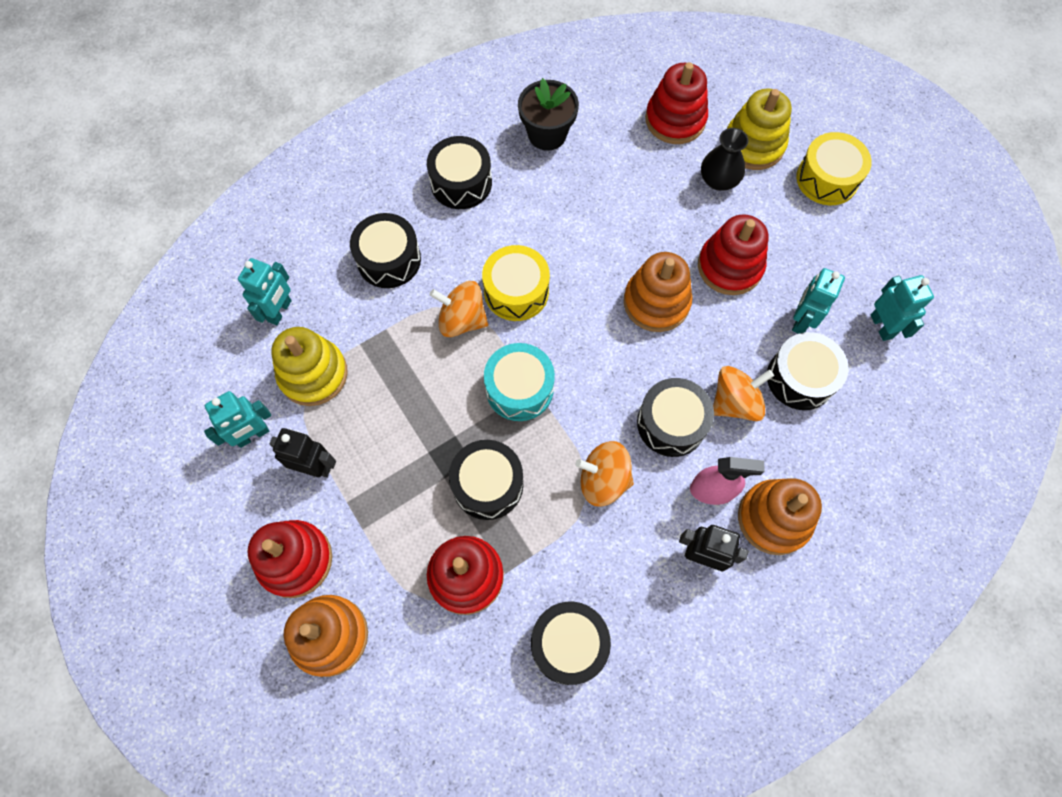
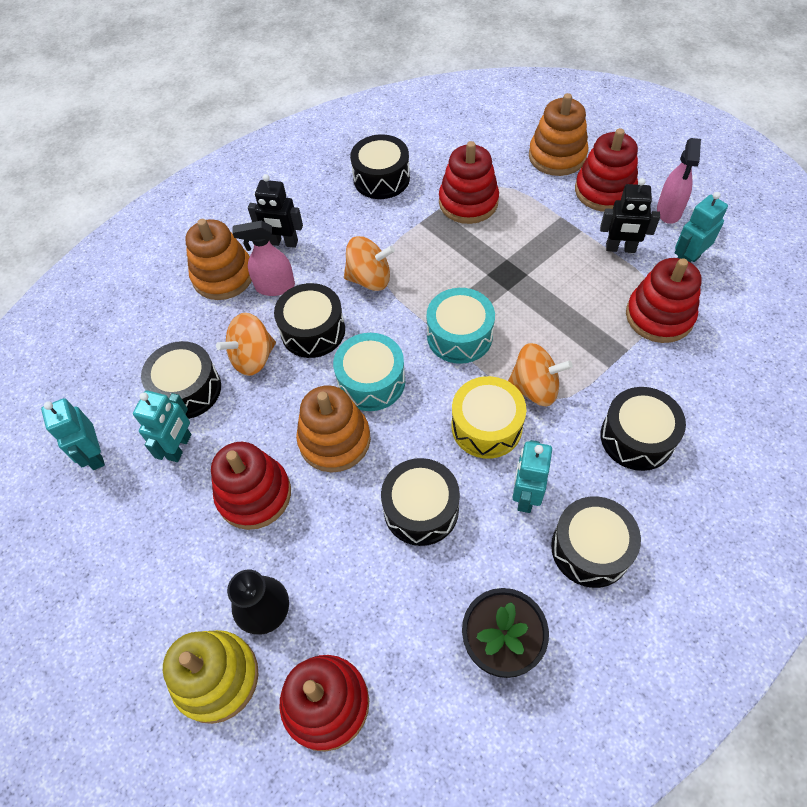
camera: 175 degrees right, 10 degrees down
(236, 510) = (669, 211): none -> pink spray bottle
(280, 311) = (724, 365): turquoise robot -> turquoise robot (525, 496)
(313, 374) = (659, 316): yellow stacking toy -> red stacking toy
(487, 484) = (468, 260): black drum -> black drum (421, 509)
(616, 354) = (371, 381): none -> turquoise drum
(827, 179) = (123, 637): yellow drum -> none

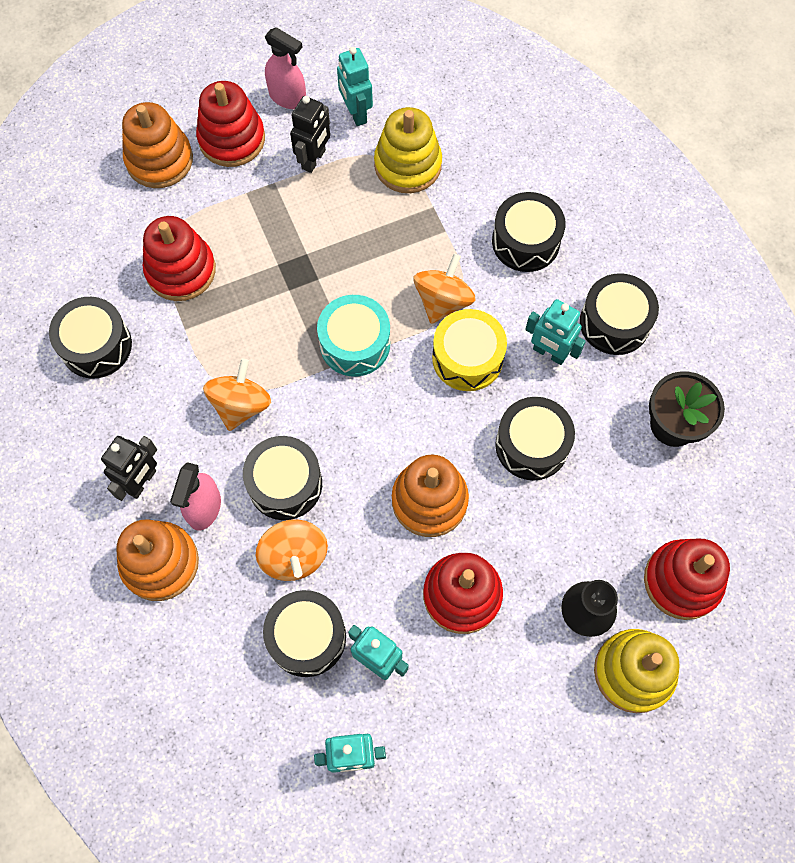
camera: 75 degrees left, 10 degrees up
(371, 381) = (375, 445): turquoise drum -> none
(659, 316) = (408, 165): red stacking toy -> yellow stacking toy

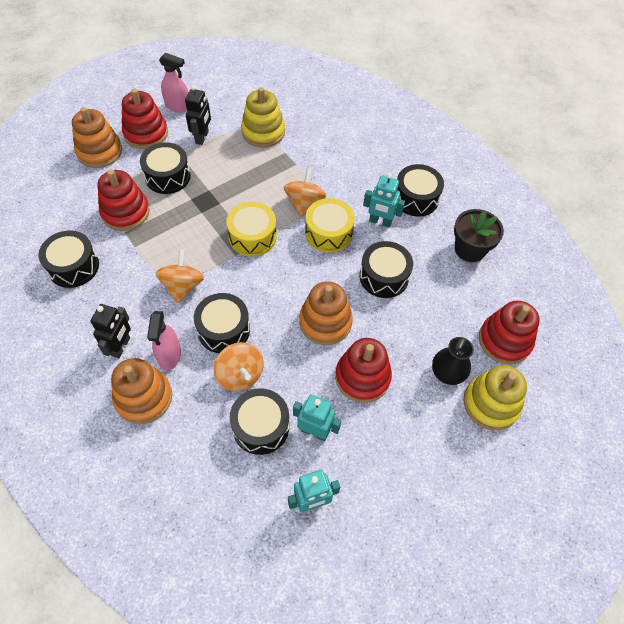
camera: 15 degrees left, 10 degrees down
(355, 344) = (252, 237): turquoise drum -> yellow drum
(356, 113) = (223, 109): turquoise robot -> none
(525, 241) = (348, 162): black drum -> black drum (167, 176)

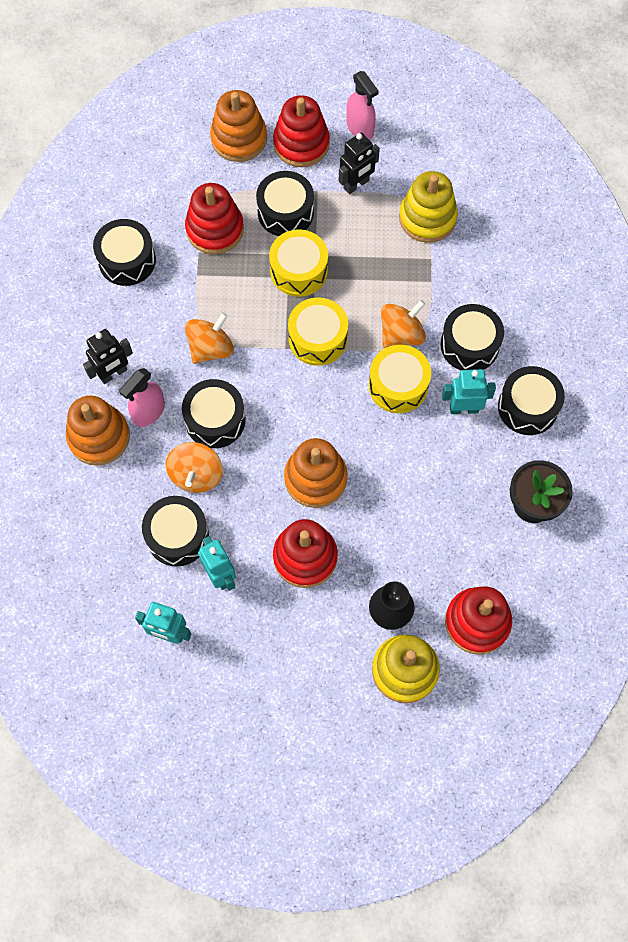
camera: 40 degrees right, 10 degrees up
(205, 205) = (299, 271): none -> yellow drum
(380, 222) = (463, 408): turquoise robot -> turquoise robot turned 120 degrees clockwise
(384, 277) = (414, 471): black drum -> black drum (469, 345)

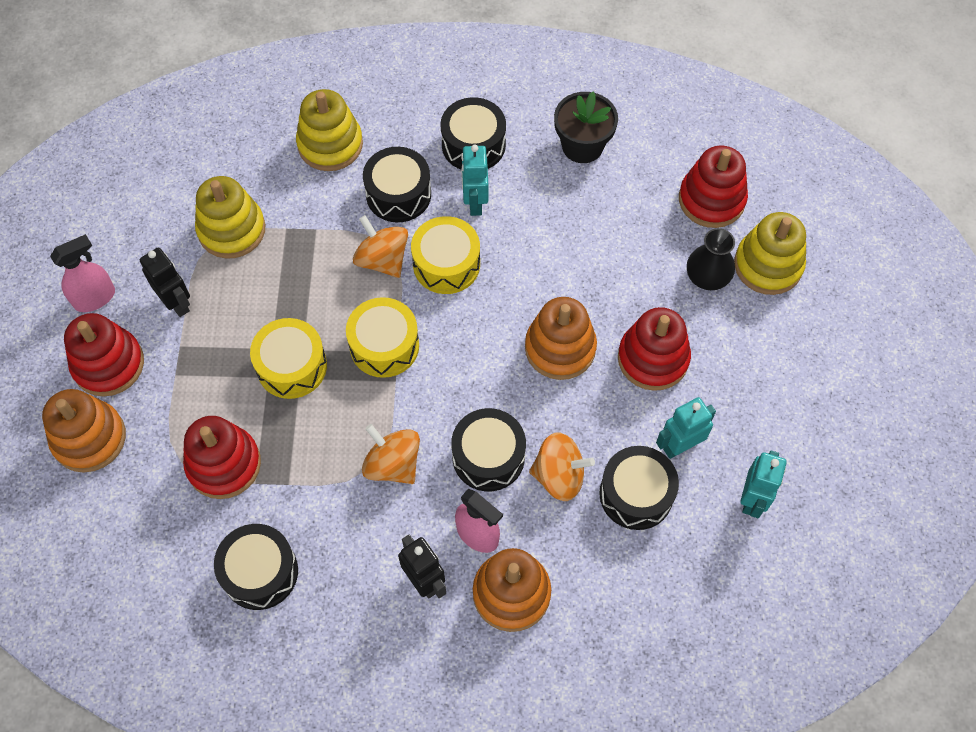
camera: 90 degrees left, 5 degrees down
(285, 212) = (207, 382): black drum -> none
(520, 288) = (330, 144): none -> yellow stacking toy

